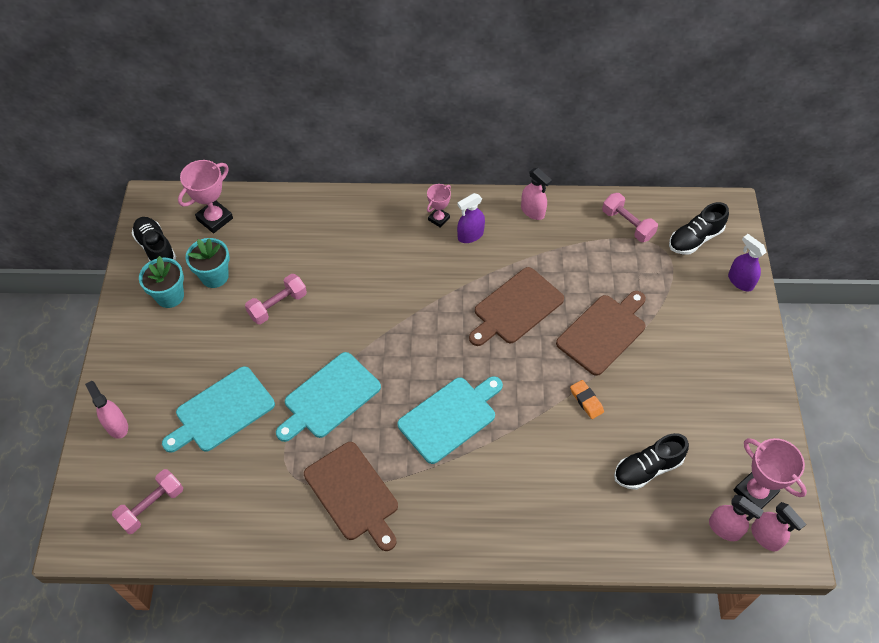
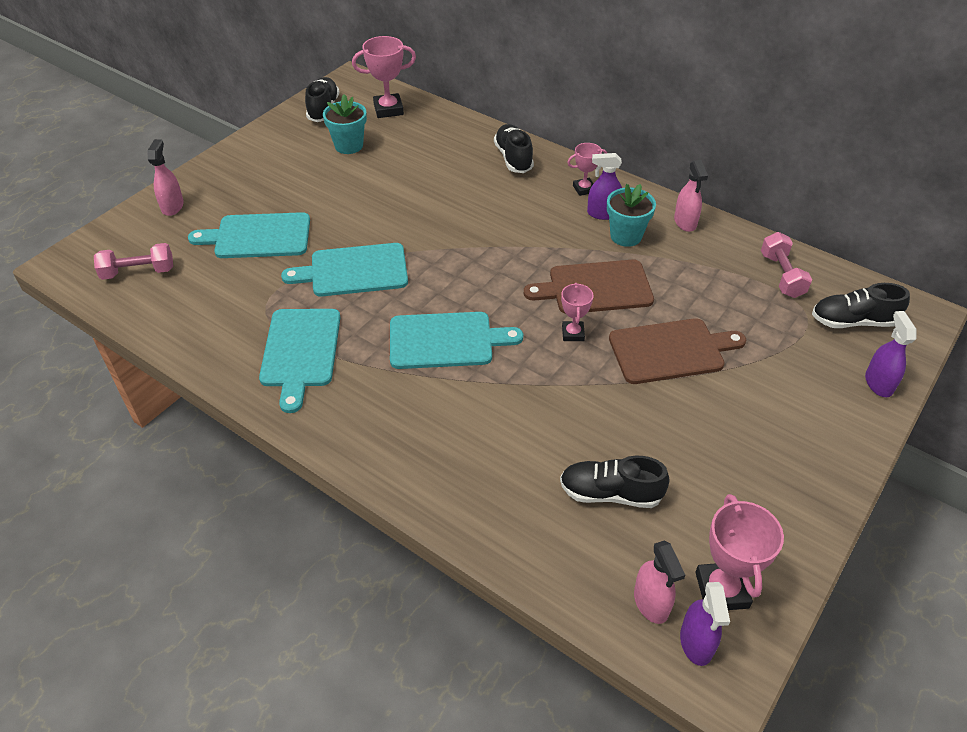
camera: 35 degrees right, 10 degrees down
(170, 296) = (301, 143): turquoise flower pot -> turquoise flower pot (626, 236)
(278, 305) = (378, 187): pink dumbbell -> none
(353, 494) = (300, 352): brown cutting board -> turquoise cutting board
(361, 217) = (513, 158): none -> black shoe
(531, 357) = (573, 333): none -> pink trophy
(586, 401) = (597, 398): orange eraser -> none
(765, 537) = (696, 643): pink spray bottle -> purple spray bottle

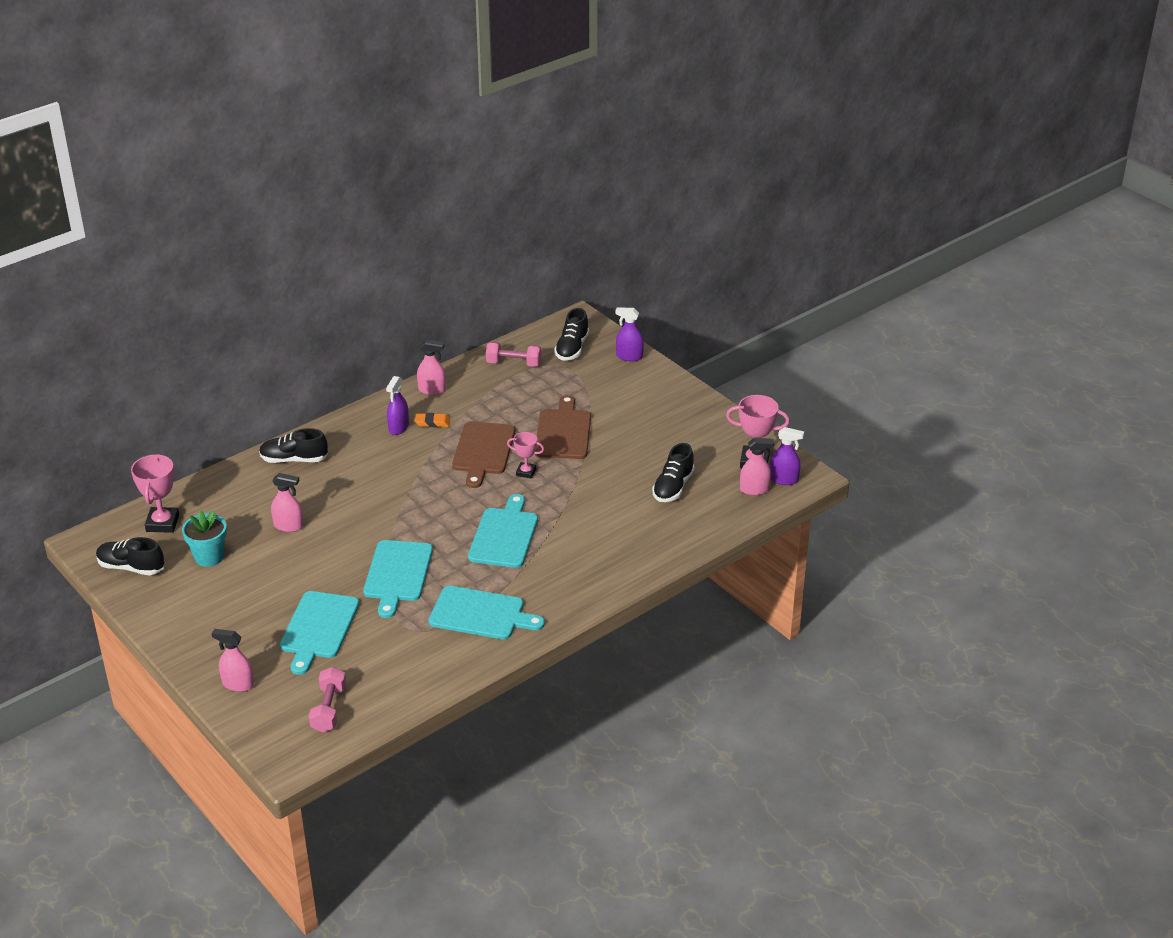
camera: 75 degrees left, 10 degrees down
(409, 180) = (288, 526): none -> pink spray bottle
(584, 189) = (361, 430): pink trophy -> none
(626, 236) = (432, 423): turquoise flower pot -> orange eraser

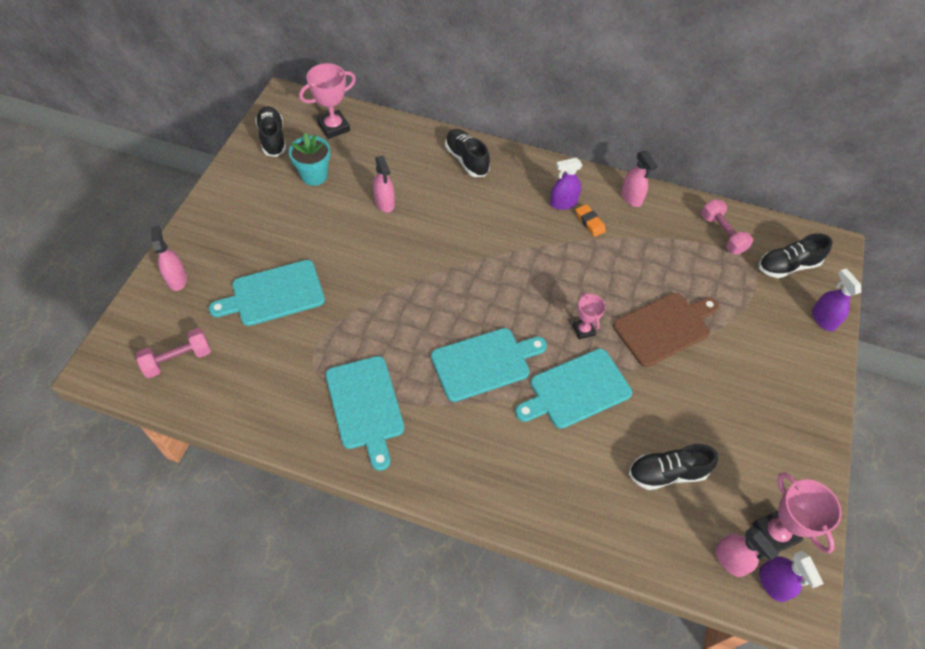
camera: 55 degrees right, 20 degrees up
(397, 574) = (376, 311): turquoise cutting board -> turquoise cutting board (576, 390)
(483, 451) = (584, 280): brown cutting board -> none

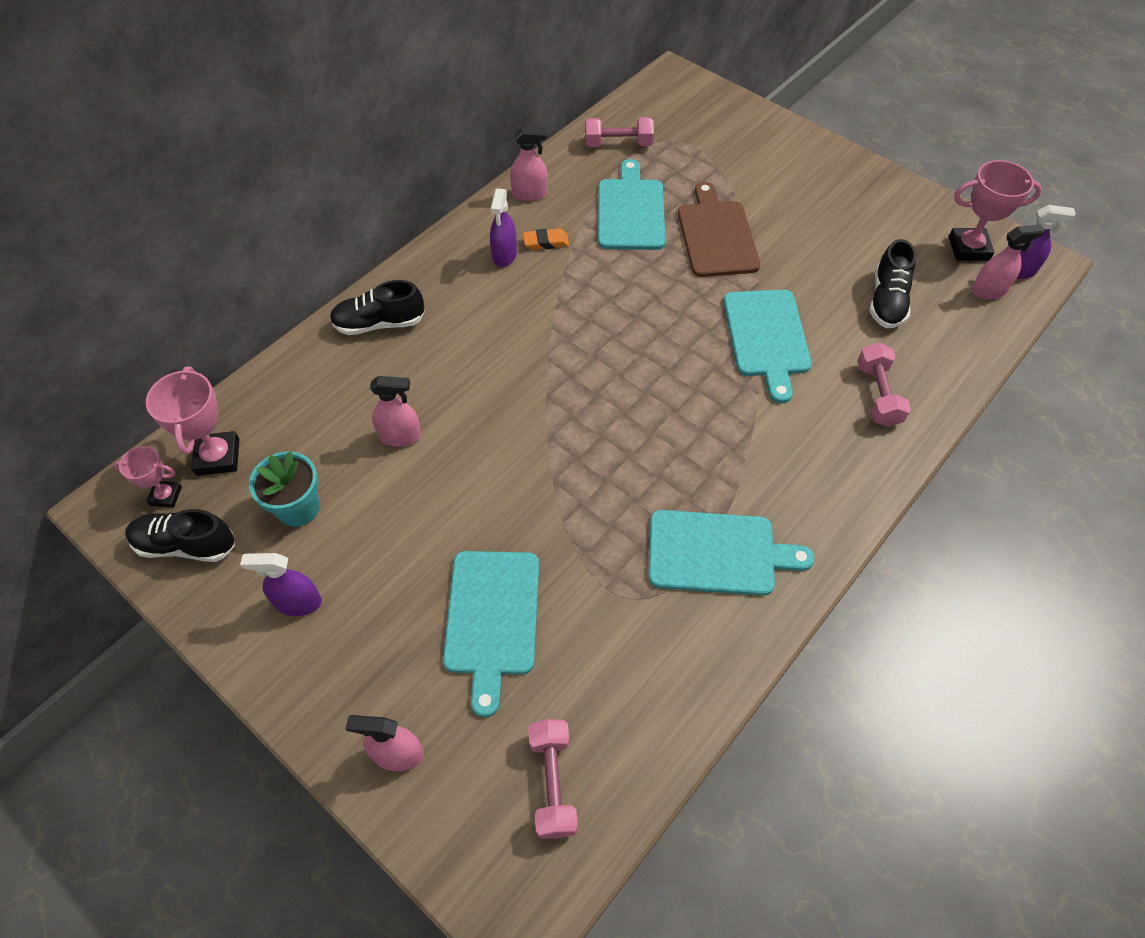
camera: 65 degrees left, 0 degrees up
(484, 363) = (701, 409): turquoise cutting board -> turquoise cutting board (631, 211)
(558, 485) = (877, 395): none -> pink dumbbell
(583, 330) = (692, 303): pink trophy -> pink trophy (166, 496)
(787, 266) = (681, 115): black shoe -> none
(823, 319) = (753, 119): purple spray bottle -> purple spray bottle (298, 602)

